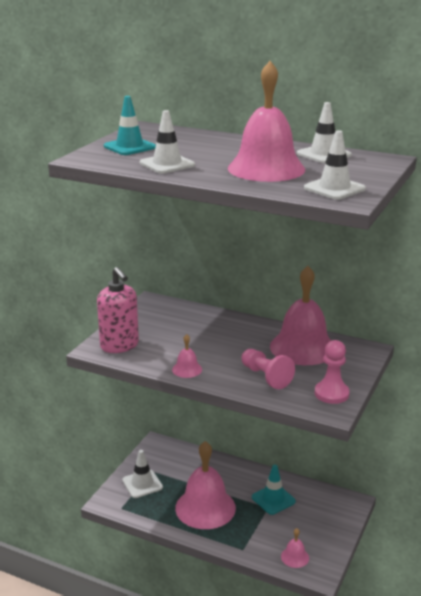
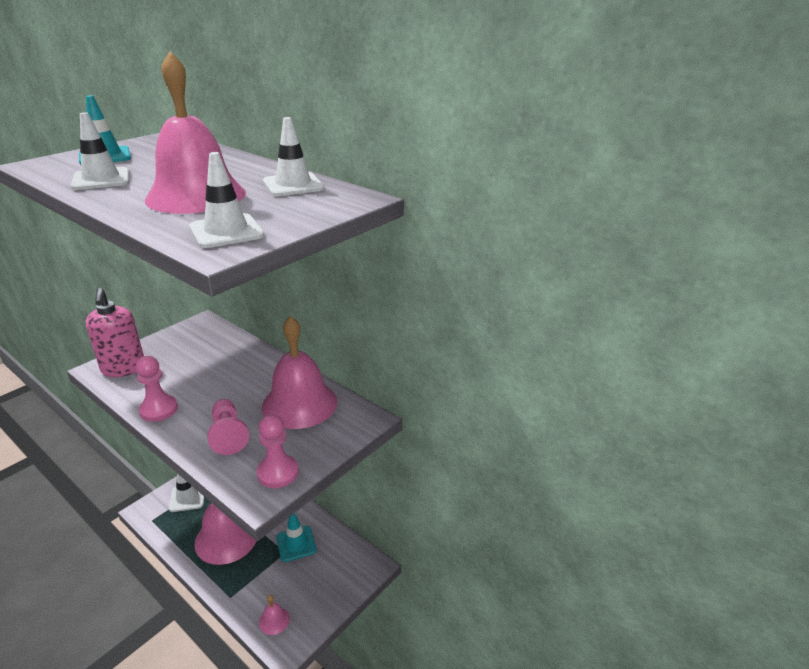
camera: 15 degrees right, 5 degrees up
(187, 369) = (158, 409): pink bell -> pink pawn

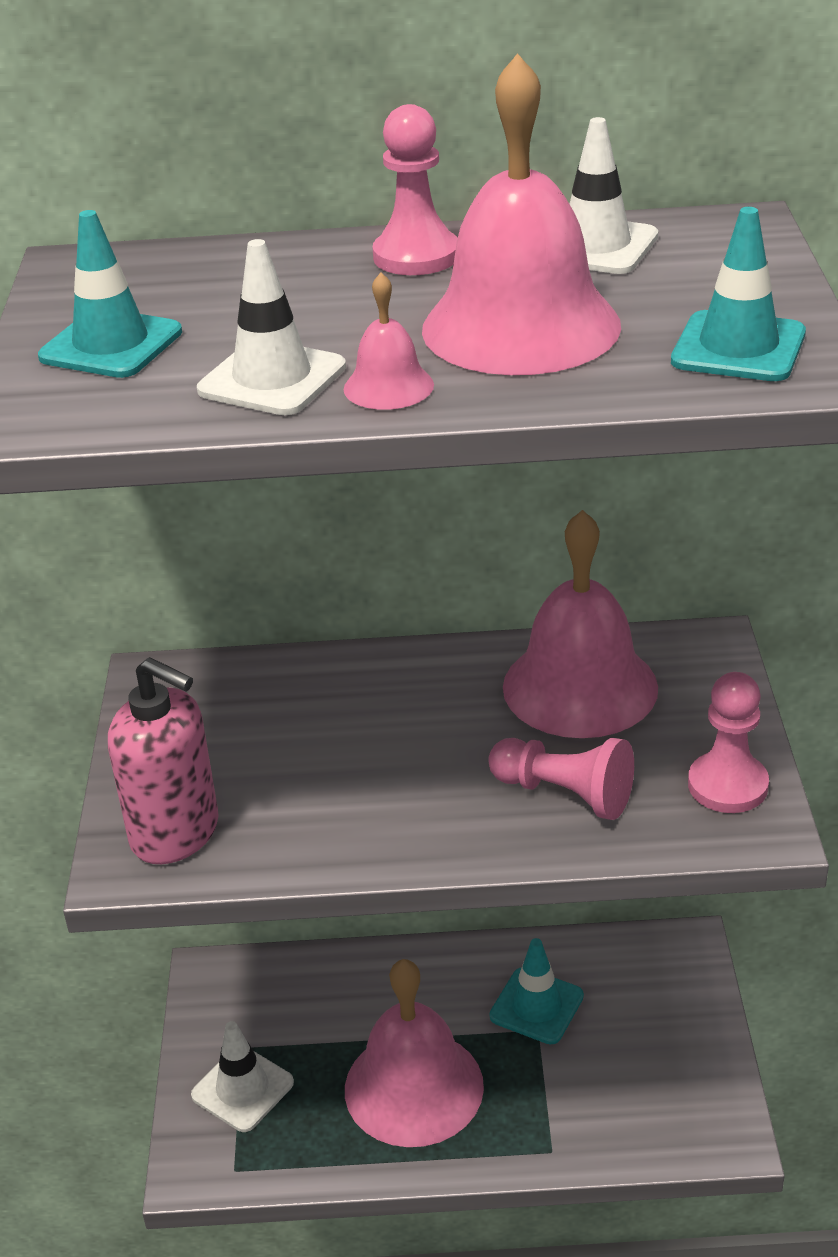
camera: 40 degrees left, 5 degrees up
(158, 409) = (382, 840): pink pawn -> pink pawn (416, 256)
(226, 231) = (738, 348): white traffic cone -> turquoise traffic cone
(274, 620) = (661, 1121): pink bell -> pink bell (388, 386)

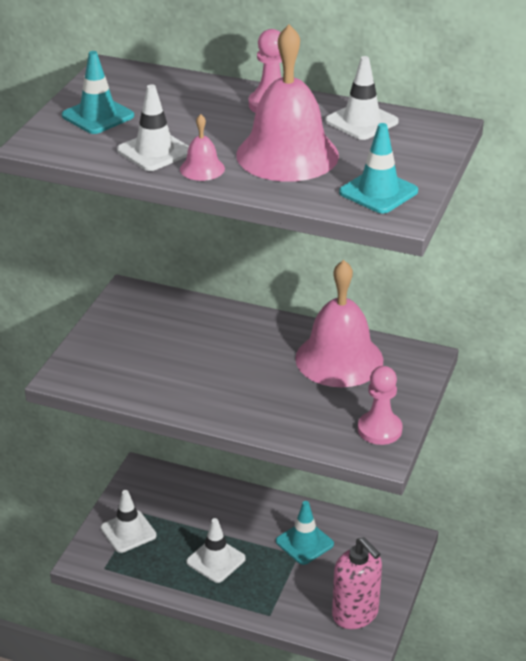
camera: 20 degrees right, 0 degrees up
(176, 833) = (95, 369): pink soap dispenser -> pink soap dispenser (355, 614)
(414, 1087) = (216, 560): pink bell -> white traffic cone
(565, 794) = (293, 408): pink pawn -> none

